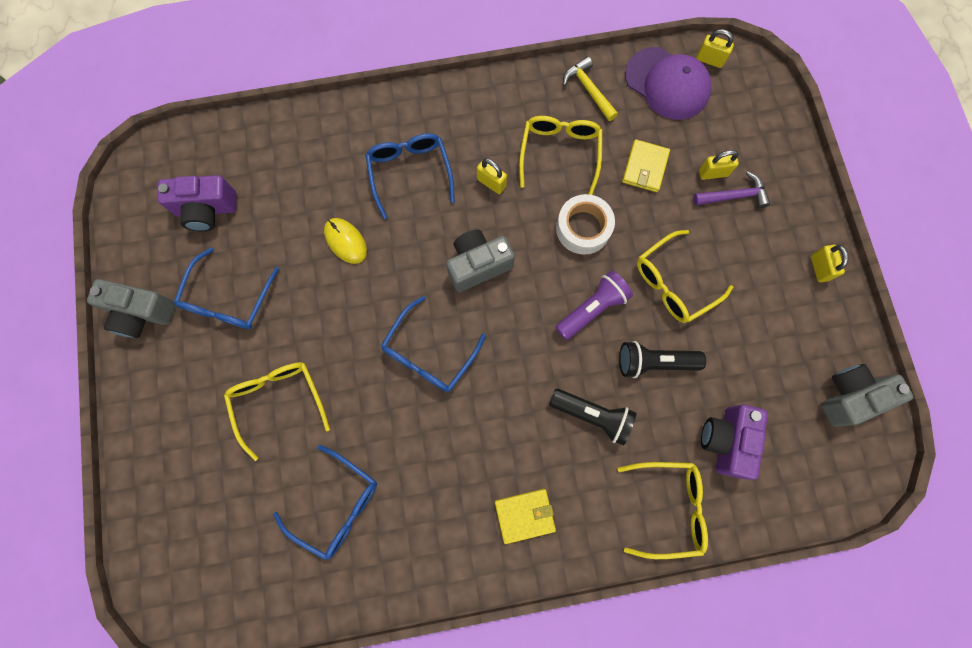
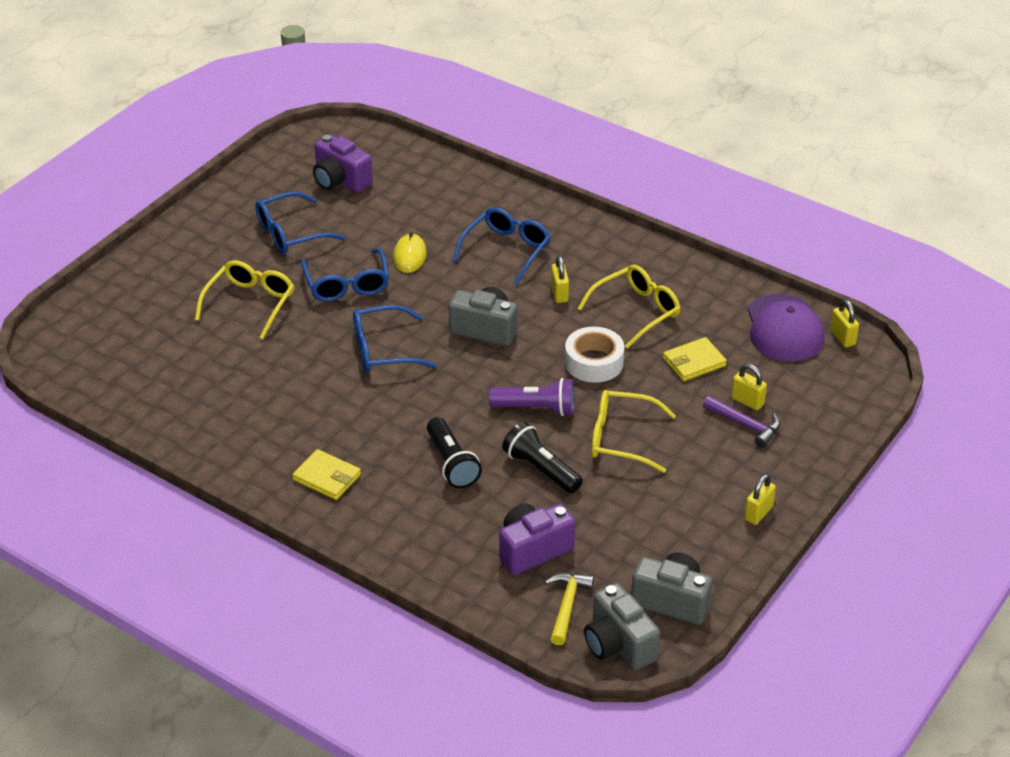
camera: 45 degrees right, 35 degrees down
(142, 313) = (228, 203): grey camera -> grey camera (618, 645)
(337, 505) = (213, 380): blue glasses -> blue glasses (347, 284)
(588, 89) = (712, 292): yellow hammer -> yellow hammer (567, 605)
(668, 507) = (435, 551): yellow glasses -> none

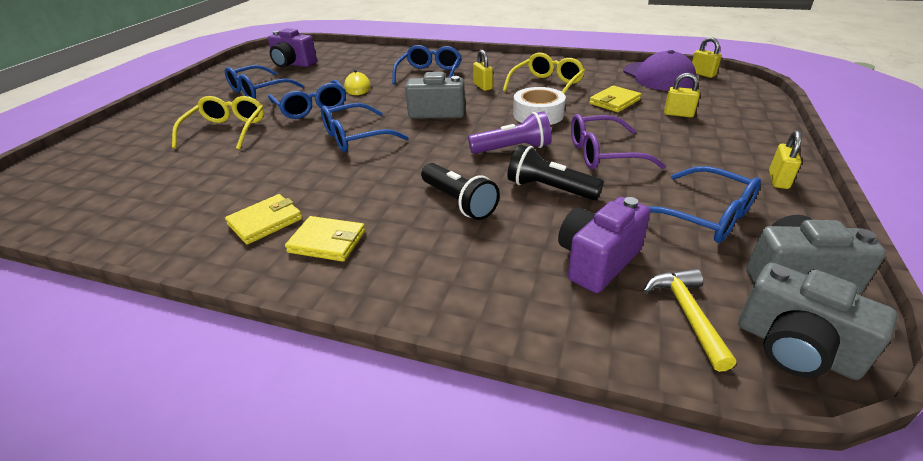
camera: 15 degrees left, 5 degrees down
(278, 443) = (265, 222): none -> yellow wallet
(621, 439) = (603, 154): yellow glasses -> purple glasses
(654, 532) = (705, 216): none -> blue glasses
(746, 425) = (694, 127): purple hammer -> none

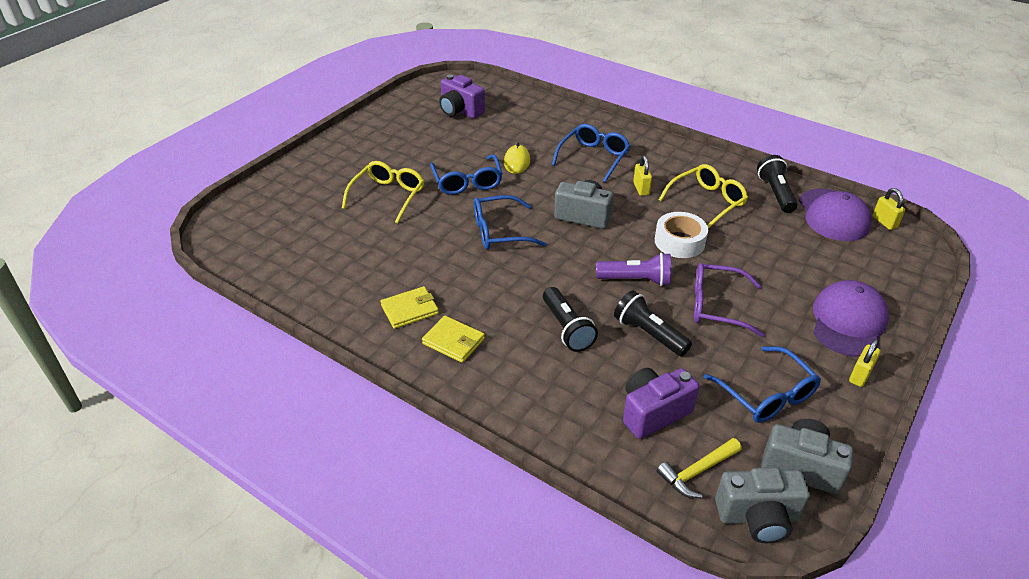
camera: 15 degrees right, 5 degrees up
(258, 91) = (422, 146): blue glasses -> none
(601, 71) = (775, 193): none -> black flashlight
(614, 102) = (765, 241): yellow wallet -> none
(678, 114) = (820, 274): yellow padlock -> none
(687, 314) = (697, 472): yellow hammer -> yellow hammer turned 135 degrees counterclockwise
(731, 142) = (848, 322): none -> purple cap
(795, 348) = (758, 517): grey camera -> grey camera turned 60 degrees counterclockwise

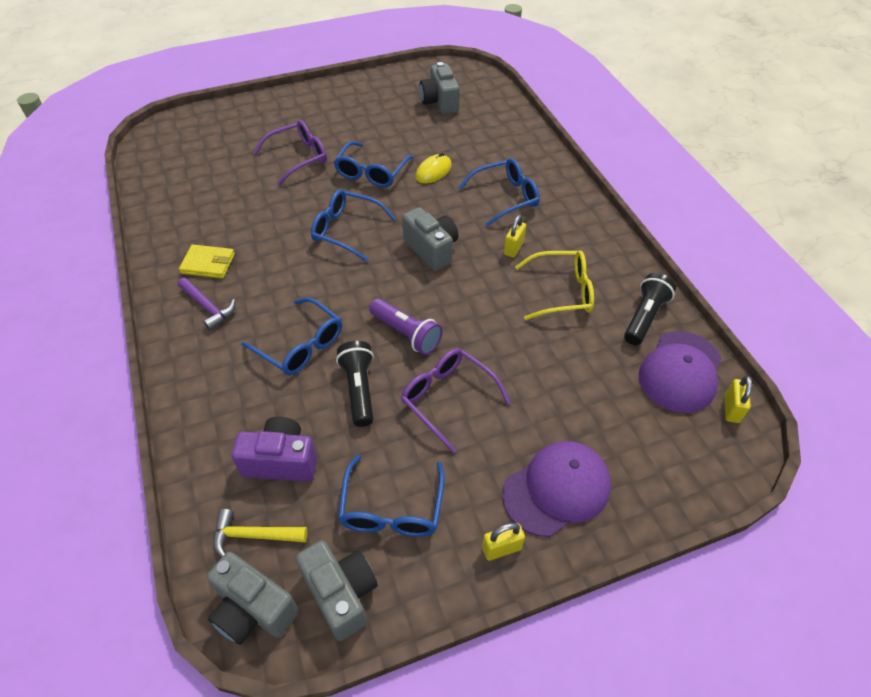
camera: 35 degrees right, 10 degrees up
(388, 196) = (298, 157): yellow glasses -> purple glasses
(453, 341) = (208, 307): yellow wallet -> purple hammer
(460, 111) = (440, 102): purple camera -> grey camera
(567, 328) = (300, 345): black flashlight -> blue glasses
(679, 242) = (488, 318): white tape -> none

